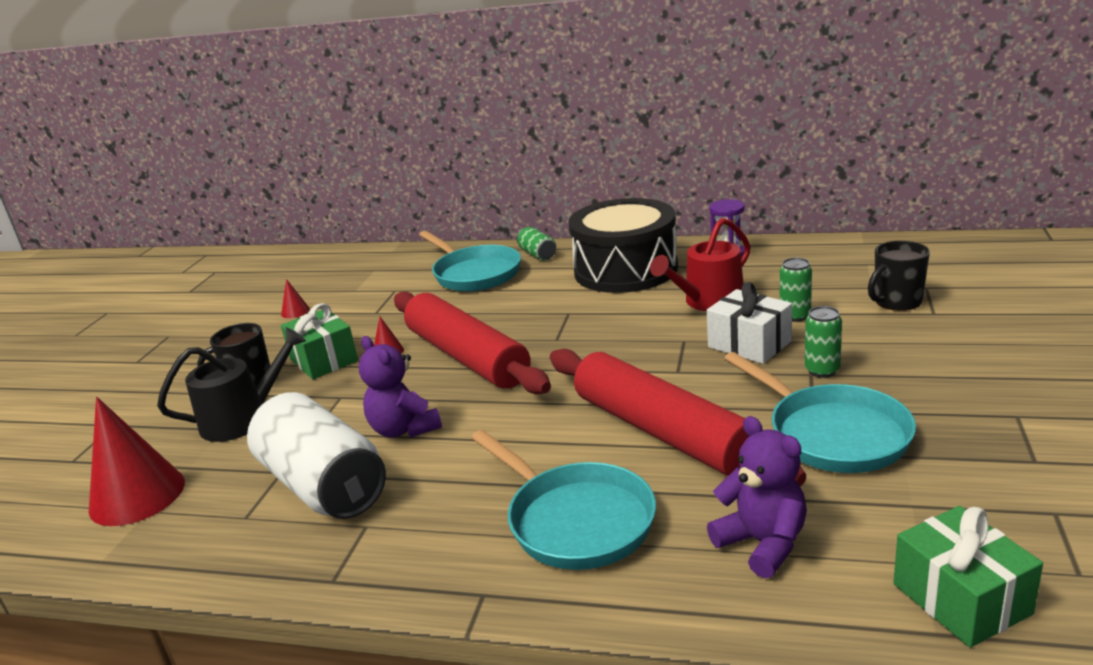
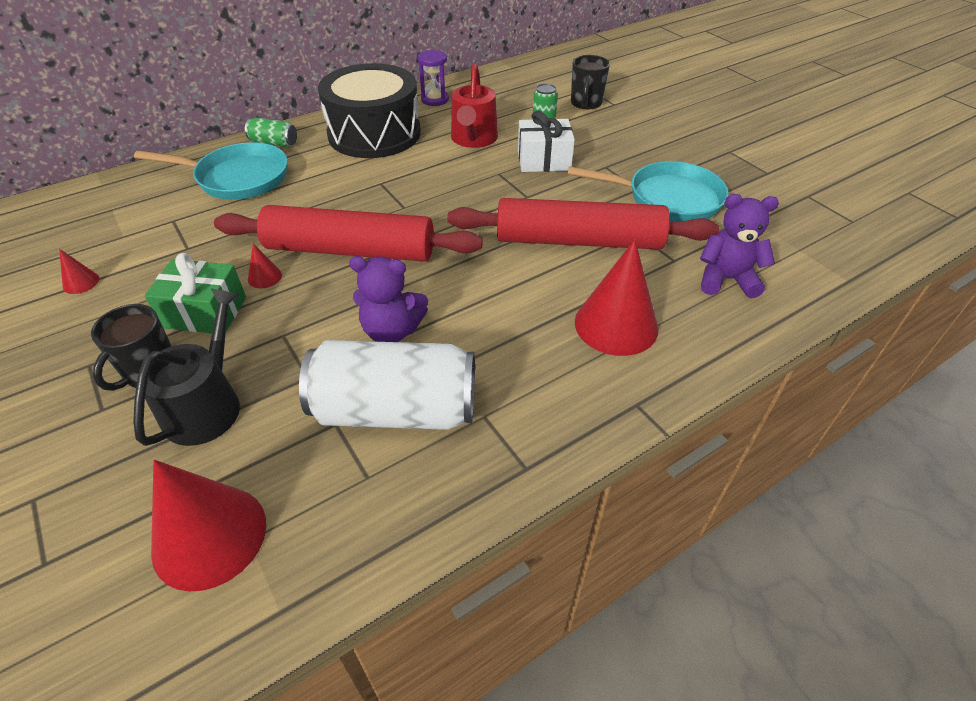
camera: 50 degrees left, 20 degrees up
(575, 520) = (616, 325): turquoise pan -> red cone
(822, 370) = (608, 162): green can -> none
(961, 599) = (835, 258): green gift -> none

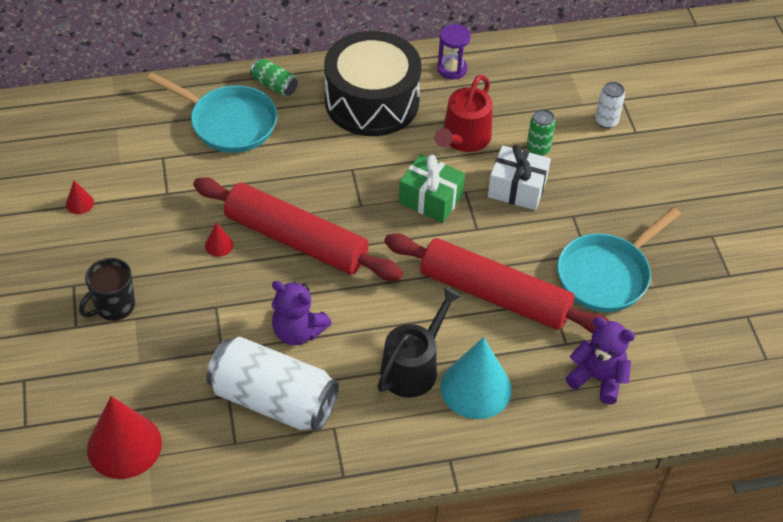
camera: 20 degrees right, 5 degrees up
(205, 312) = (165, 265): green gift -> green gift (430, 199)
(207, 405) = (146, 348): black watering can -> black watering can (413, 367)
(586, 103) = (606, 121): black mug -> white can
(616, 325) = (476, 388): red cone -> turquoise cone
(667, 199) = (606, 275): turquoise pan -> turquoise pan turned 105 degrees clockwise

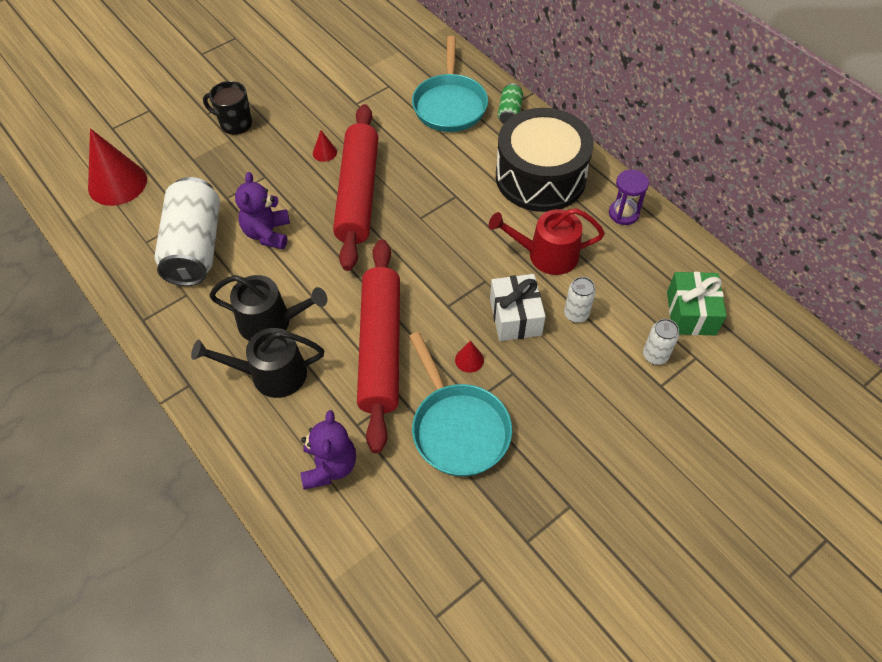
camera: 65 degrees right, 5 degrees up
(79, 203) = (316, 65): red cone -> red cone (469, 360)
(430, 199) = (459, 260): green gift -> green gift (691, 313)
(476, 388) = (271, 374): turquoise cone -> black watering can
(538, 149) = (576, 314): green can -> white can
(606, 275) = (458, 428): turquoise pan -> turquoise pan turned 135 degrees counterclockwise

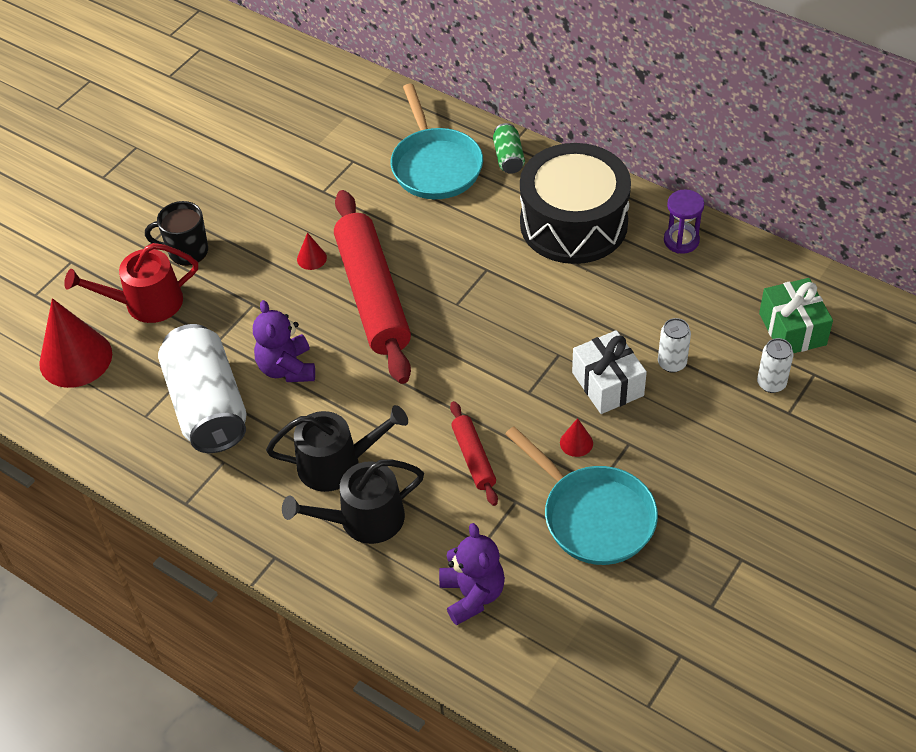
camera: 15 degrees left, 5 degrees down
(380, 348) = (473, 458): red rolling pin -> red rolling pin, size x0.46
(546, 255) = (615, 308): red watering can -> red watering can (146, 303)

